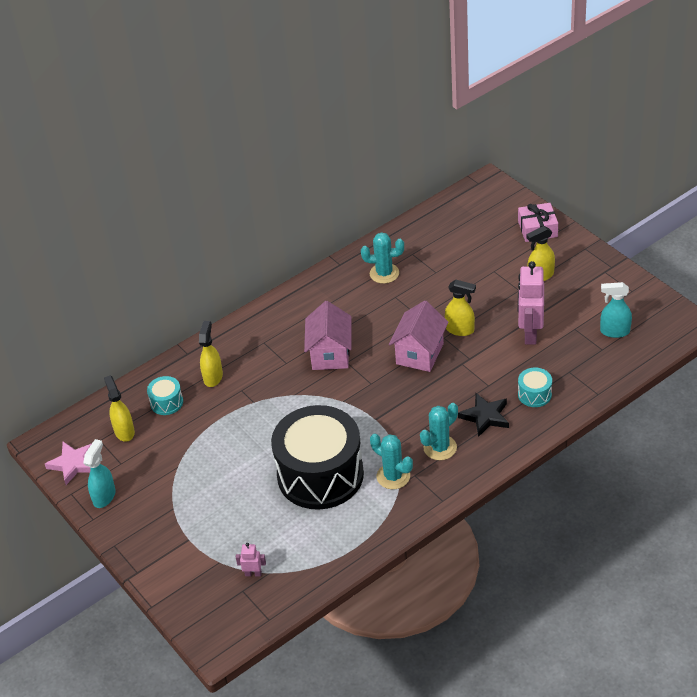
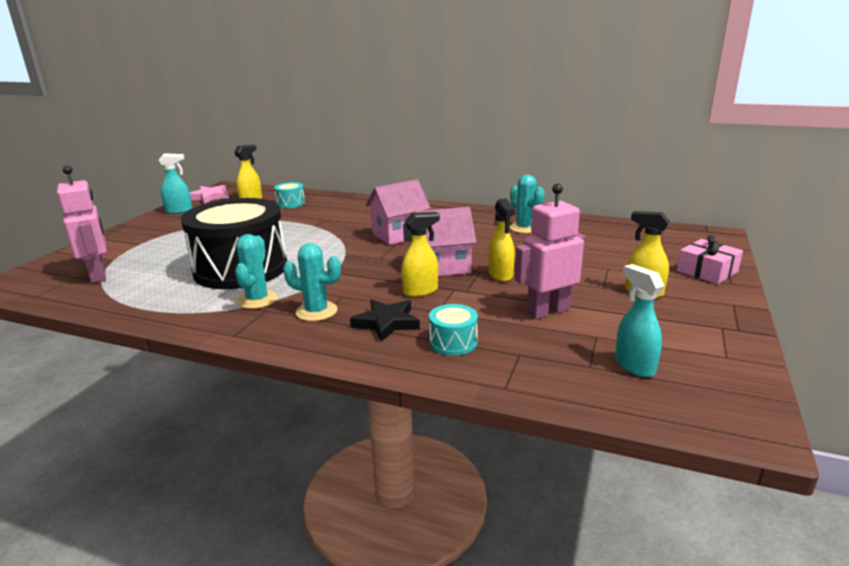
camera: 55 degrees right, 20 degrees down
(213, 377) = (330, 208): yellow spray bottle -> yellow spray bottle (421, 291)
(253, 573) = (98, 275): pink robot -> pink robot, size x2.17

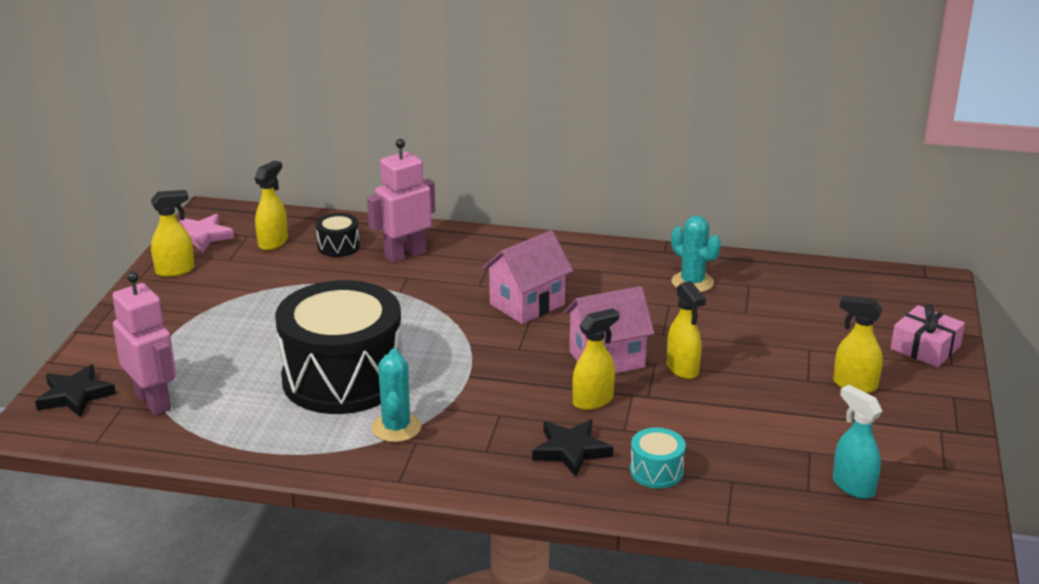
camera: 10 degrees left, 5 degrees up
(51, 269) = (75, 395): none -> black star
(179, 211) = (175, 270): turquoise spray bottle -> yellow spray bottle
(291, 203) = (338, 246): turquoise drum -> black drum
(316, 311) = (480, 440): turquoise cactus -> none
(547, 311) = (750, 421): pink robot -> pink robot (405, 255)

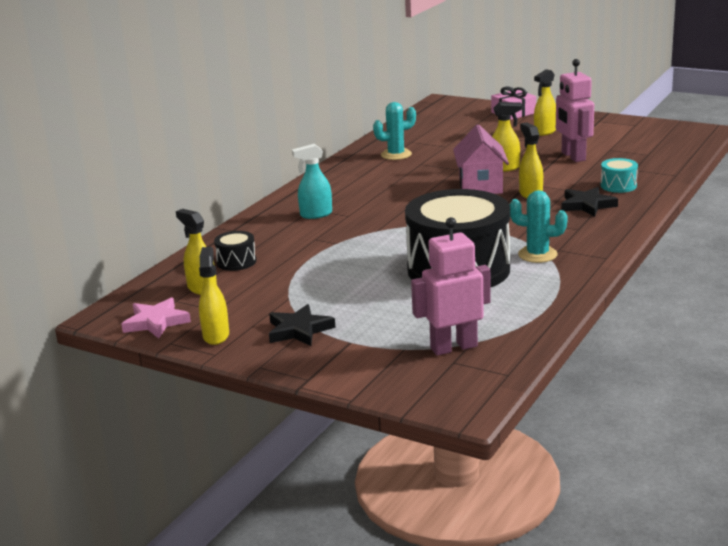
camera: 70 degrees left, 5 degrees down
(75, 395) = (423, 385): black star -> black star (299, 330)
(405, 255) = (276, 237): pink robot -> pink robot (573, 156)
(527, 304) = (390, 202): pink house -> none
(853, 486) = (647, 144): turquoise spray bottle -> turquoise spray bottle (315, 214)

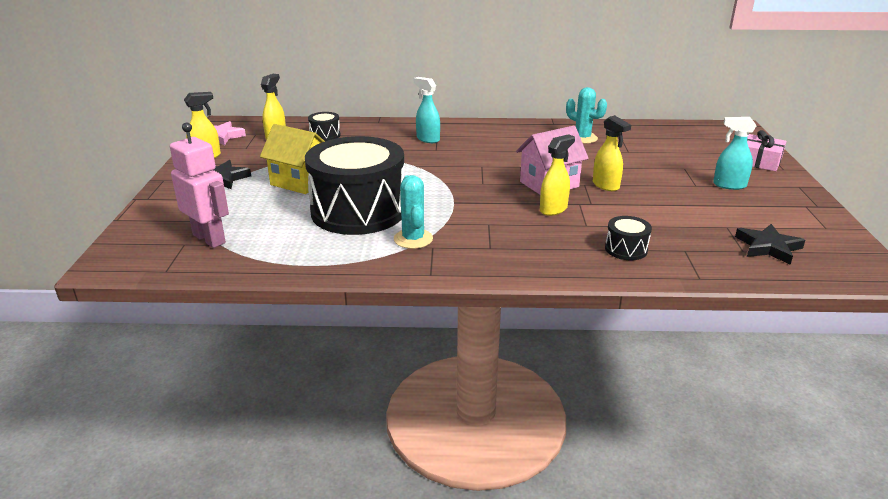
camera: 60 degrees right, 5 degrees up
(357, 289) = (300, 182): none -> yellow house
(544, 132) = (729, 185): yellow spray bottle -> turquoise spray bottle
(573, 156) = (678, 211): pink robot -> none
(587, 205) = (554, 242): black star -> black star (768, 247)
(618, 186) = (626, 249): turquoise drum -> black drum

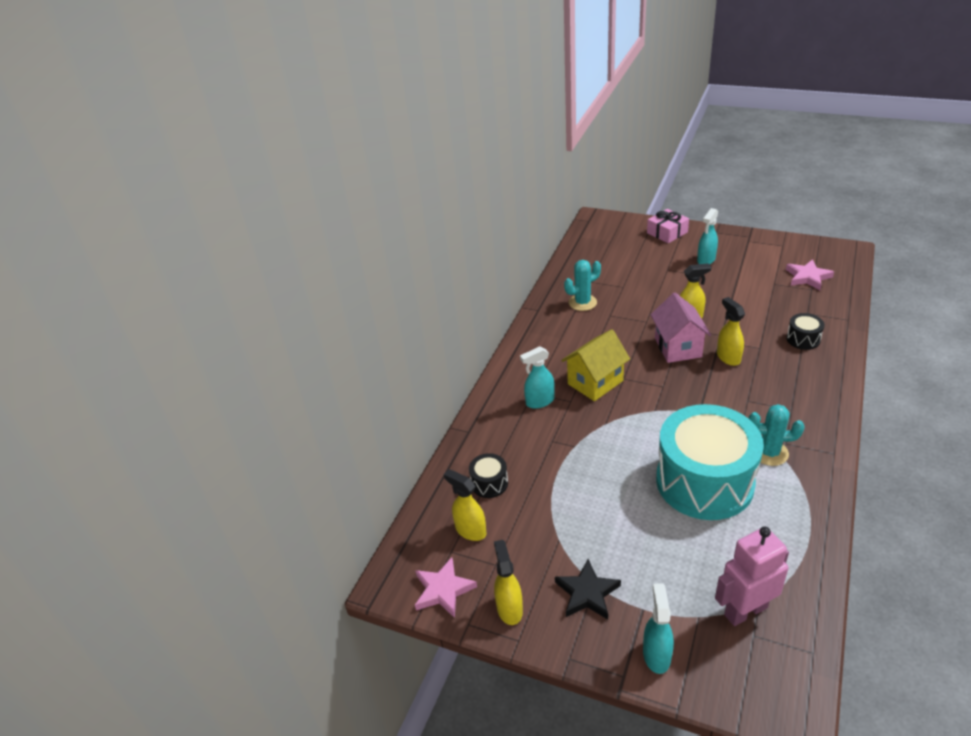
camera: 65 degrees left, 10 degrees up
(165, 208) = (656, 654): none -> turquoise spray bottle
(300, 182) = (620, 520): yellow house -> yellow house (595, 382)
(358, 211) = (704, 482): black drum -> turquoise drum
(768, 247) = (808, 277): black star -> pink star

